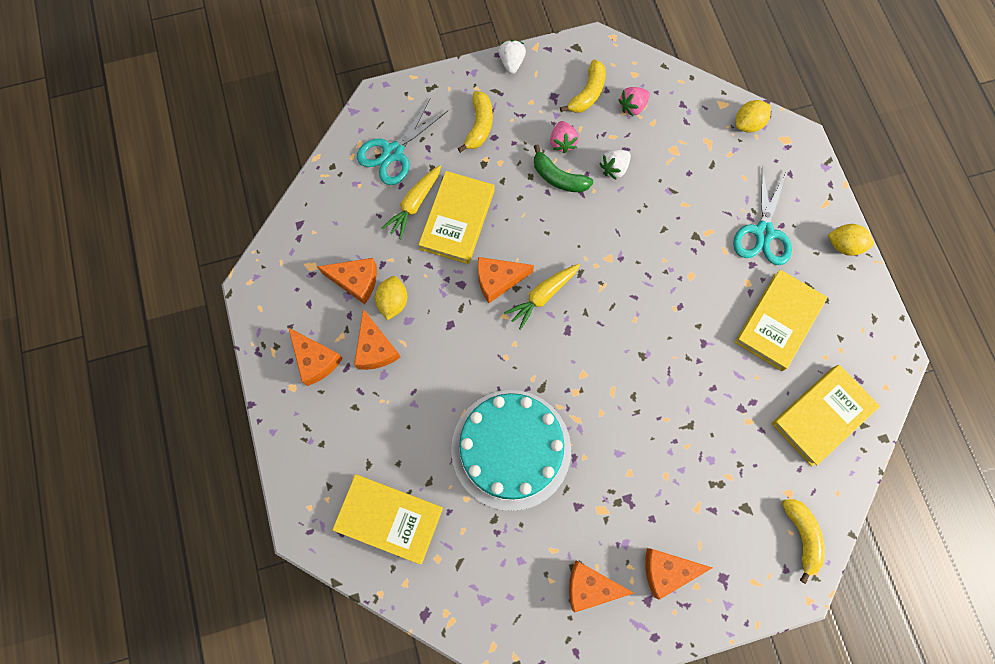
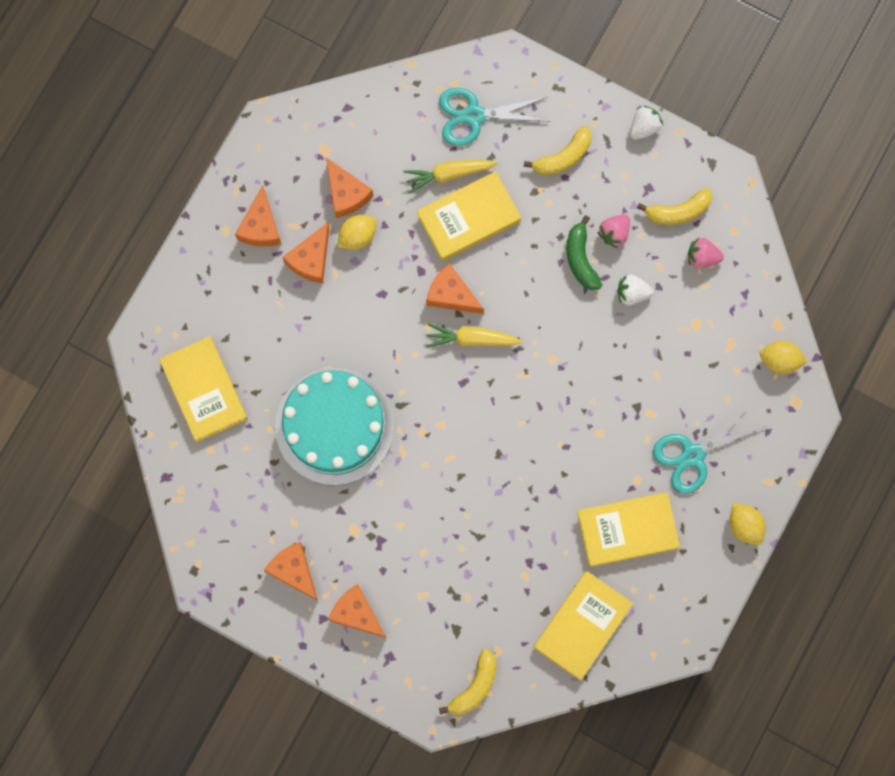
camera: 45 degrees right, 5 degrees up
(822, 416) = (582, 625): yellow book -> yellow book turned 60 degrees counterclockwise

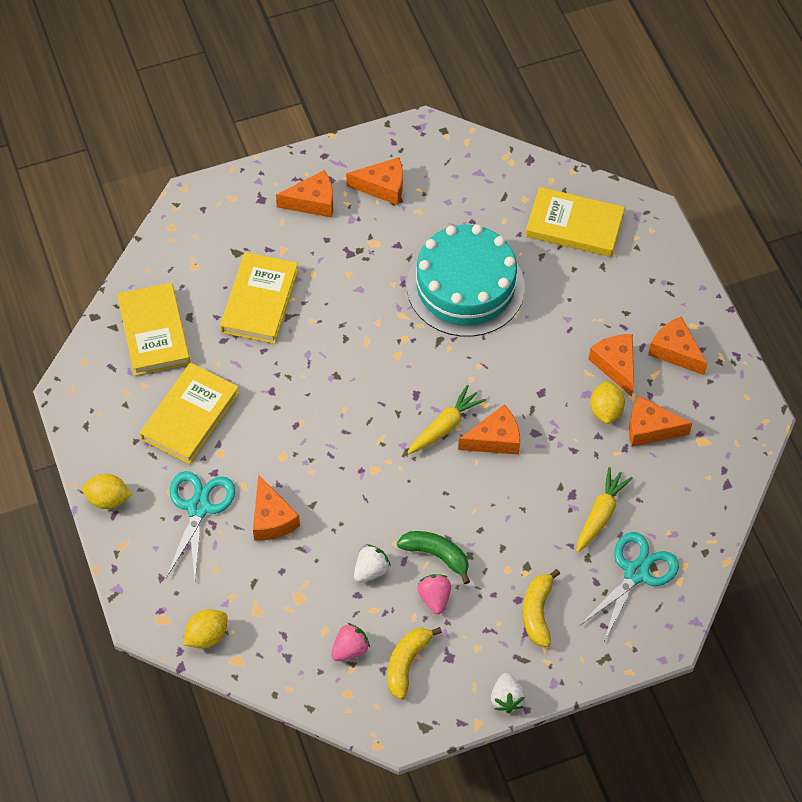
camera: 130 degrees right, 20 degrees down
(468, 218) = (548, 500): yellow book -> yellow book (260, 301)
(475, 686) = (185, 234): yellow banana -> none
(655, 396) = (271, 519): none -> orange cheese

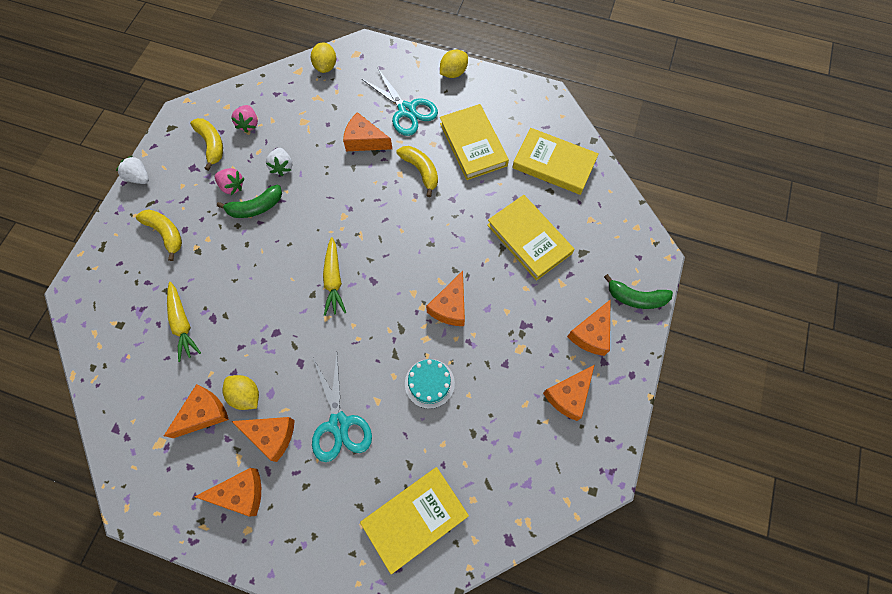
camera: 130 degrees right, 10 degrees up
(248, 189) = (636, 298): none -> green banana
(263, 440) = (421, 171): none -> yellow banana
(465, 286) = (429, 383): turquoise cake -> turquoise cake, size x0.45
(495, 439) = (295, 303): orange cheese -> orange cheese (450, 306)
(636, 573) = (126, 311): turquoise scissors -> turquoise scissors (339, 424)

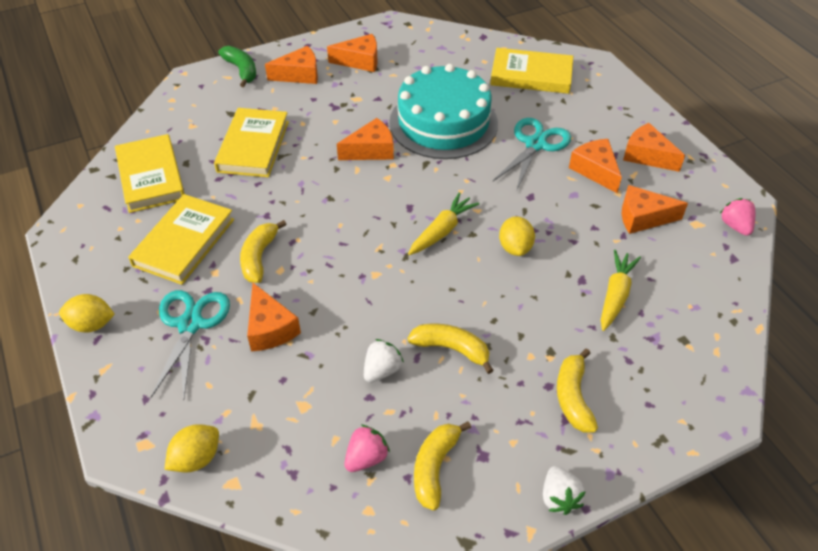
camera: 135 degrees left, 20 degrees down
(232, 186) = (456, 392): pink strawberry -> pink strawberry (735, 226)
(246, 395) = (596, 206): yellow lemon -> yellow lemon (515, 247)
(256, 207) = (451, 349): green banana -> yellow banana
(429, 383) = (443, 122): turquoise cake -> turquoise cake, size x2.21

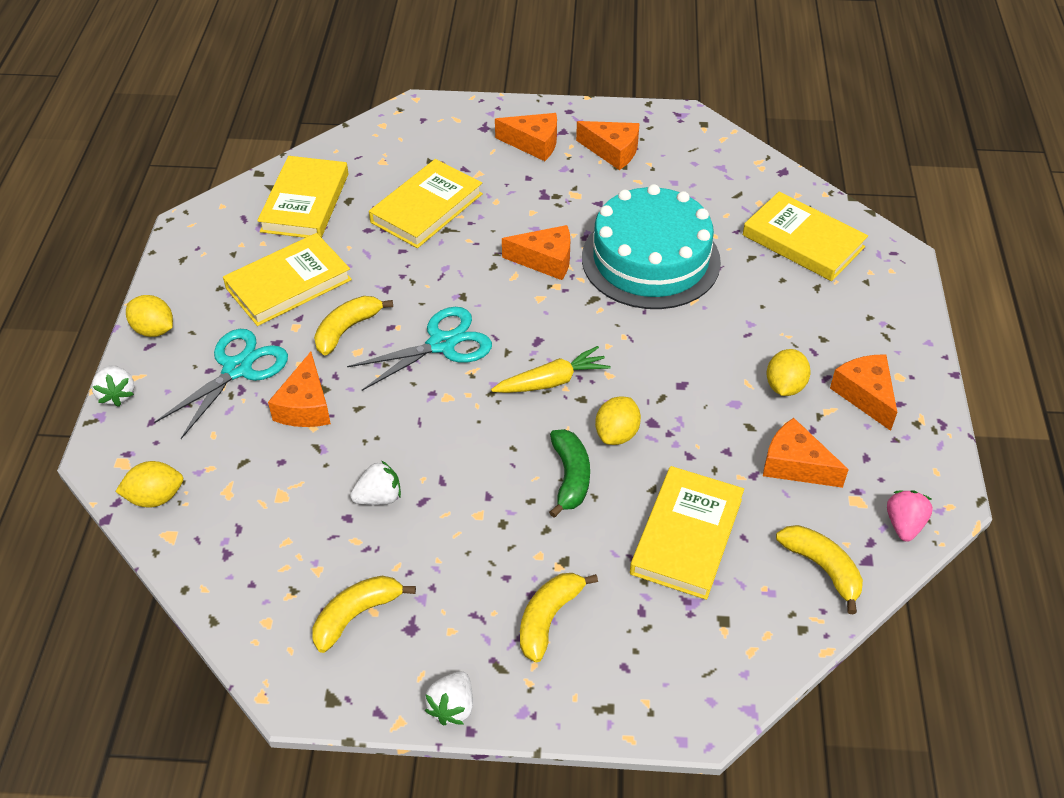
camera: 30 degrees right, 0 degrees up
(97, 391) = (117, 395): none -> white strawberry
(241, 70) = (476, 117): green banana -> green banana (570, 477)
(366, 458) = (301, 573): pink strawberry -> none
(451, 349) = (463, 509): yellow banana -> yellow banana (822, 568)
(535, 144) = (738, 327): turquoise scissors -> turquoise scissors (442, 344)
(595, 170) = (785, 386): orange cheese -> yellow lemon
(615, 295) = (686, 536): yellow carrot -> yellow book

